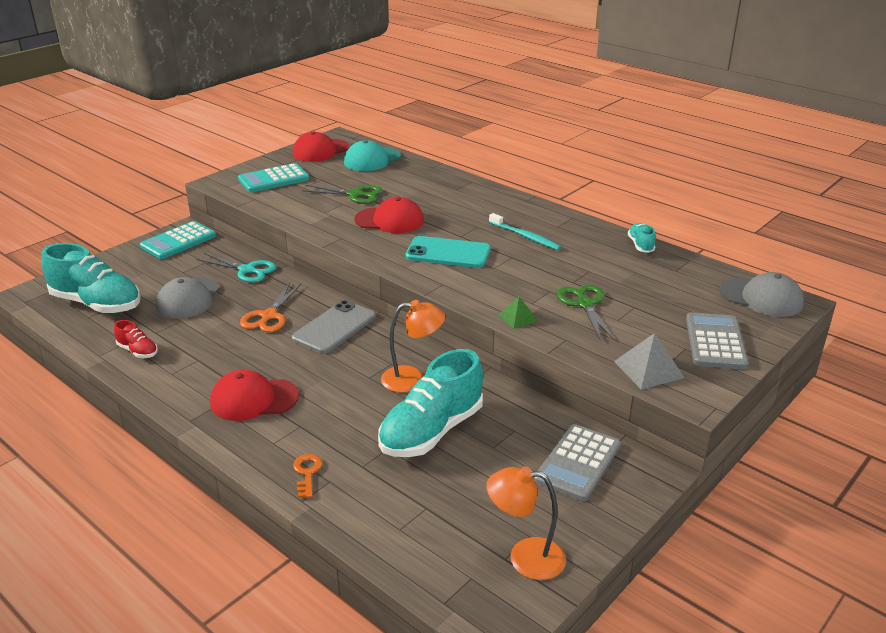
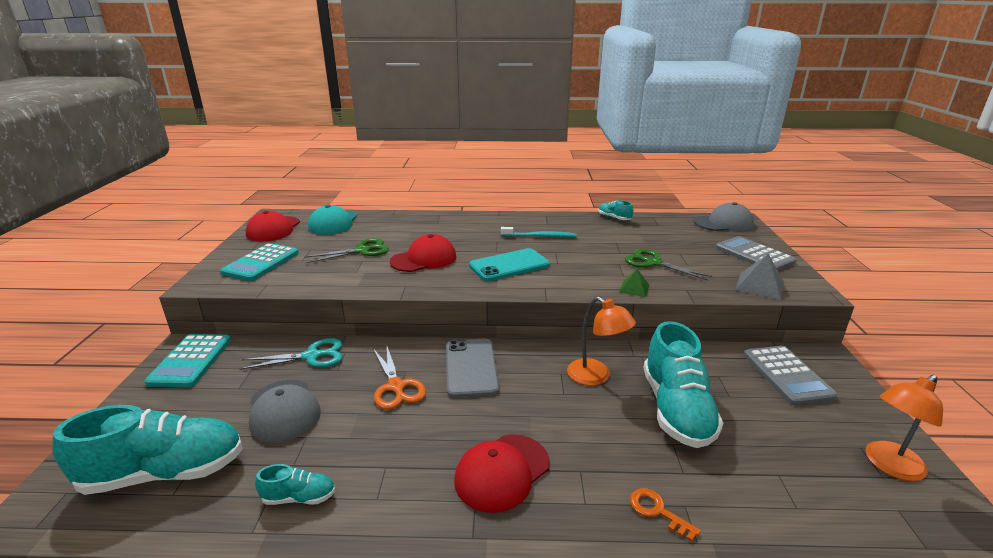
camera: 40 degrees left, 5 degrees down
(138, 351) = (299, 497): red shoe -> turquoise shoe
(412, 379) = (596, 377): orange lamp -> orange lamp turned 90 degrees clockwise

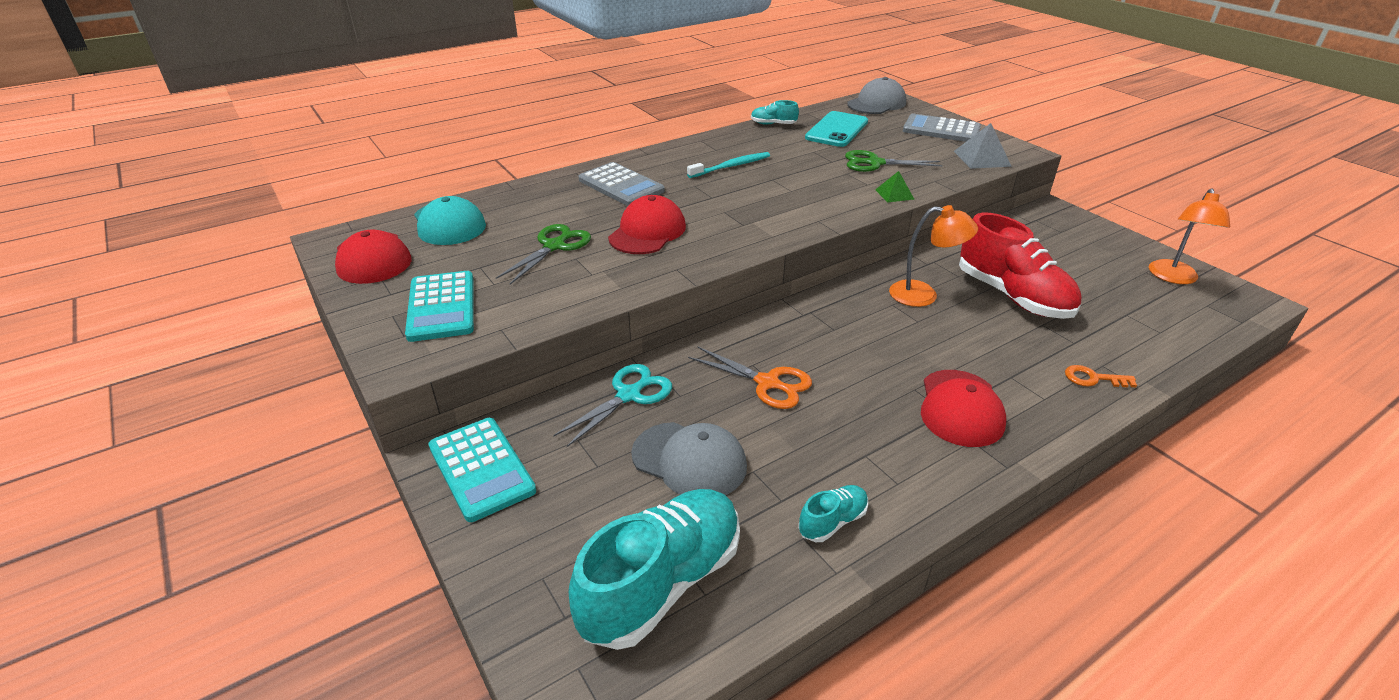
camera: 35 degrees left, 10 degrees up
(471, 367) = (810, 333): grey phone -> none
(509, 265) = (749, 208): turquoise phone -> turquoise phone (836, 130)
(676, 409) = (1012, 296): turquoise shoe -> red shoe
(787, 375) = (1048, 235): grey calculator -> grey calculator (621, 185)

